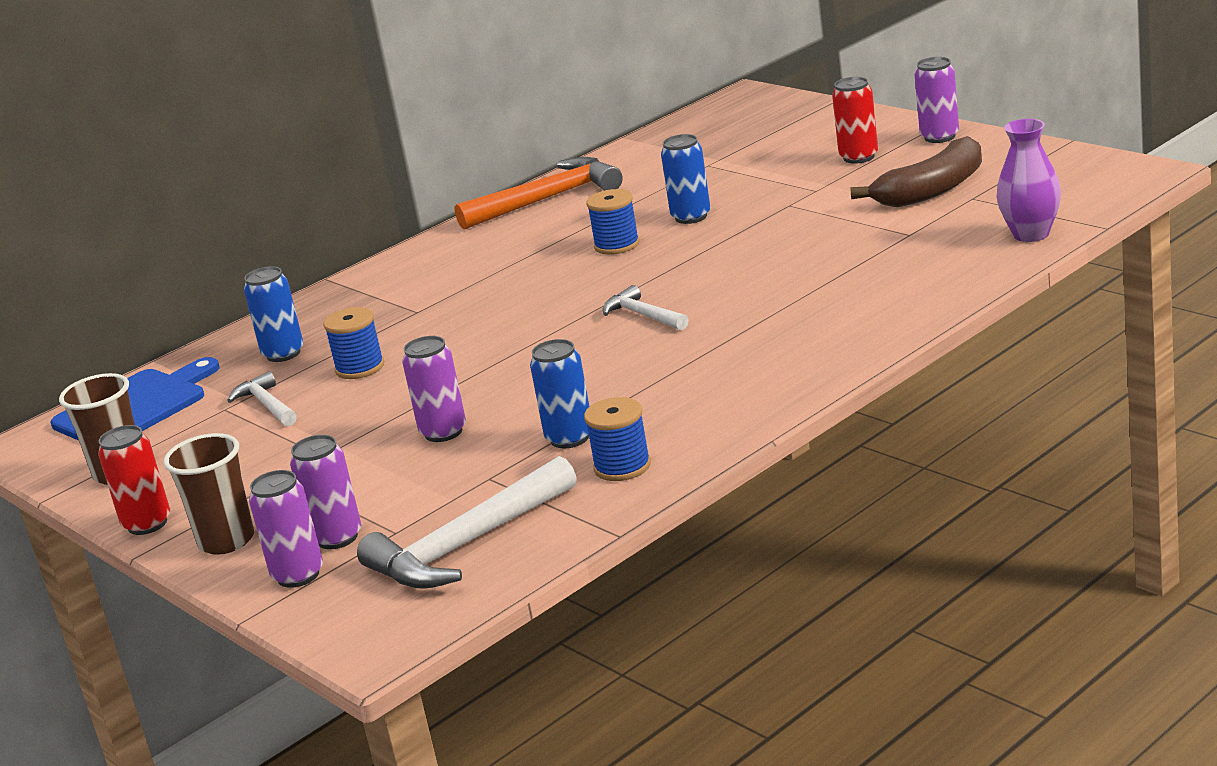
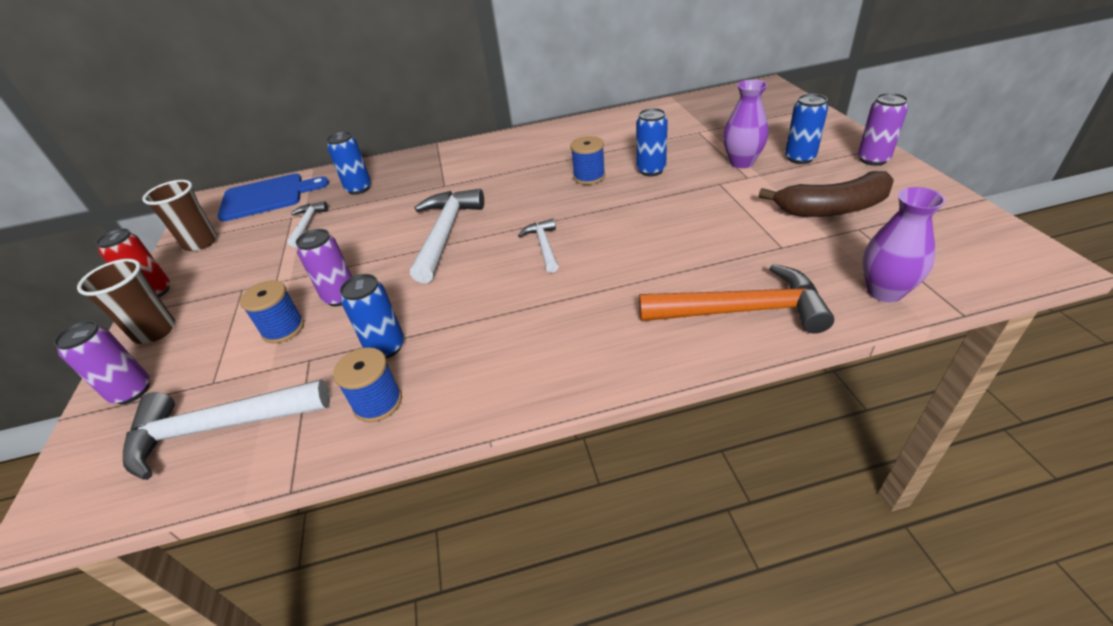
camera: 30 degrees right, 15 degrees up
(337, 538) = (188, 366): purple can -> none
(360, 367) = (373, 217): blue spool -> blue spool (283, 329)
(496, 346) = (446, 233): none -> white hammer
(548, 199) = (590, 127): orange hammer -> orange hammer (742, 310)
(795, 179) = (741, 162): none -> purple vase
(858, 157) = (800, 158): red can -> blue can

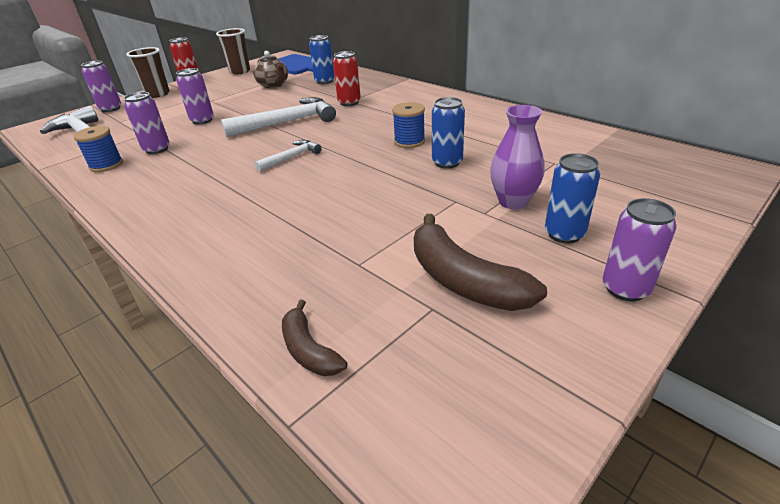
camera: 55 degrees right, 5 degrees down
(283, 329) = (167, 119): blue spool -> none
(307, 224) = (273, 85): white hammer -> brown teapot
(386, 347) = (157, 149): blue can -> purple can
(449, 187) = (349, 102): none -> red can
(742, 310) = (239, 266): orange hammer -> none
(884, 291) = (309, 350): purple vase -> brown banana

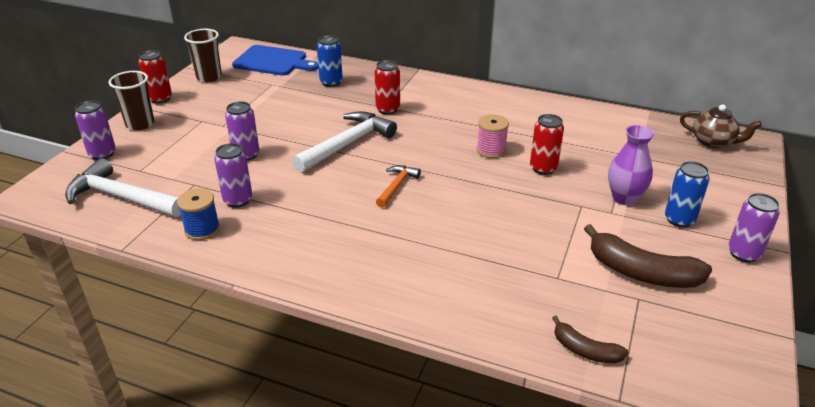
camera: 25 degrees left, 0 degrees up
(273, 85) = (276, 94): brown teapot -> brown teapot (713, 142)
(291, 157) = (397, 186): white hammer -> orange hammer
(409, 141) = (491, 150): blue spool -> pink spool
(447, 162) = (543, 168): blue can -> red can

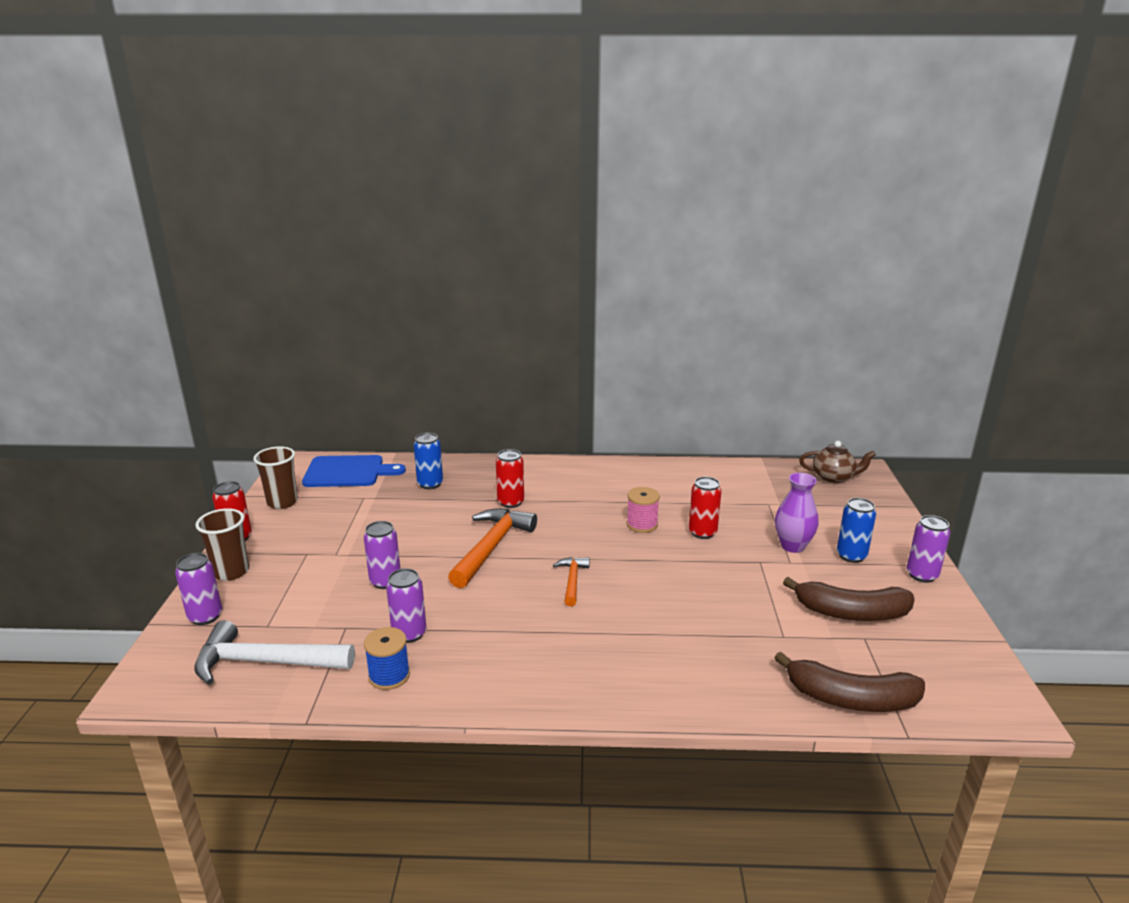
camera: 20 degrees left, 10 degrees down
(347, 144) = (492, 547): white hammer -> orange hammer
(585, 350) = (851, 699): brown banana -> brown banana, size x1.78

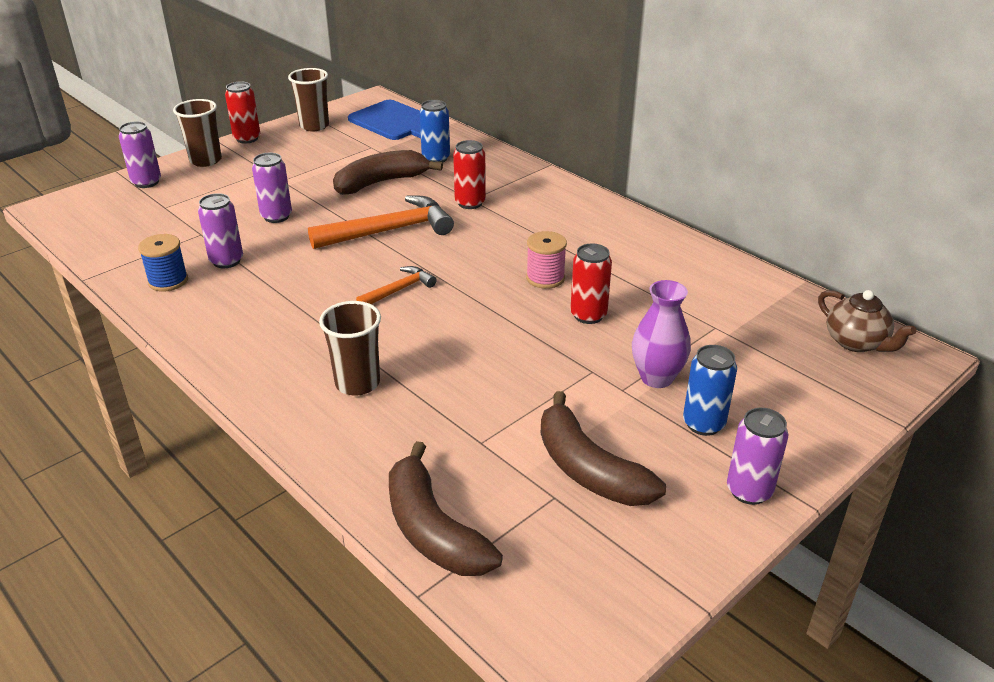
camera: 45 degrees right, 10 degrees up
(265, 662) = (125, 229): white hammer -> none
(421, 518) = (381, 182): none -> brown banana
(659, 652) = (357, 383): none -> brown cup

